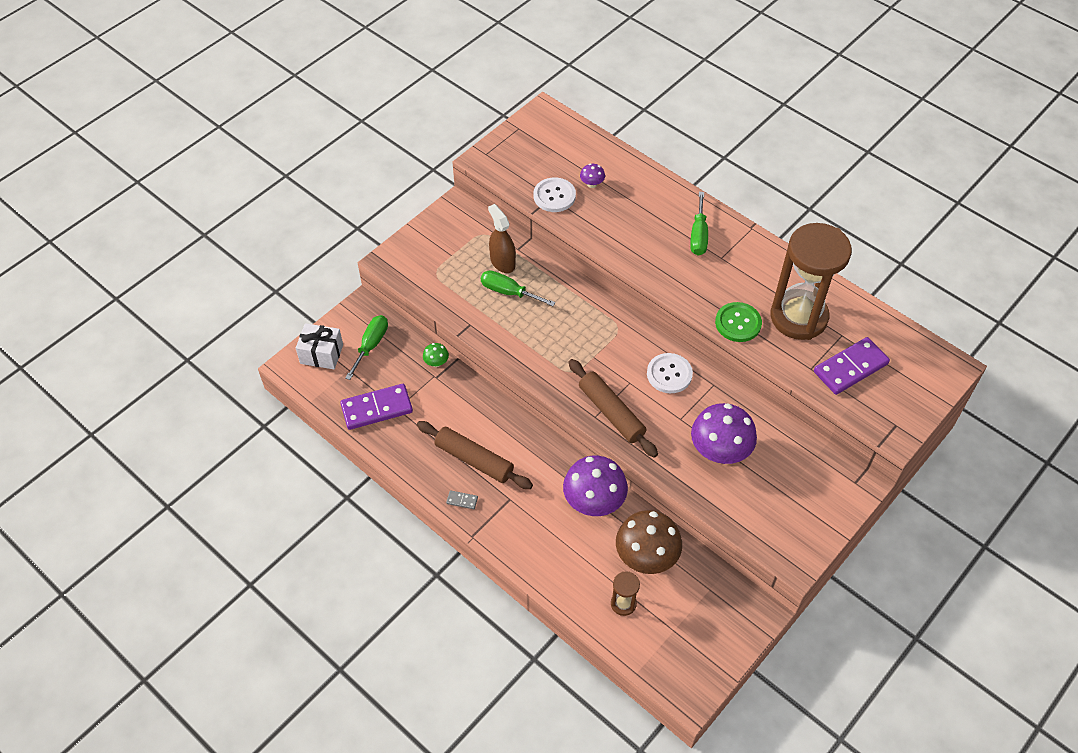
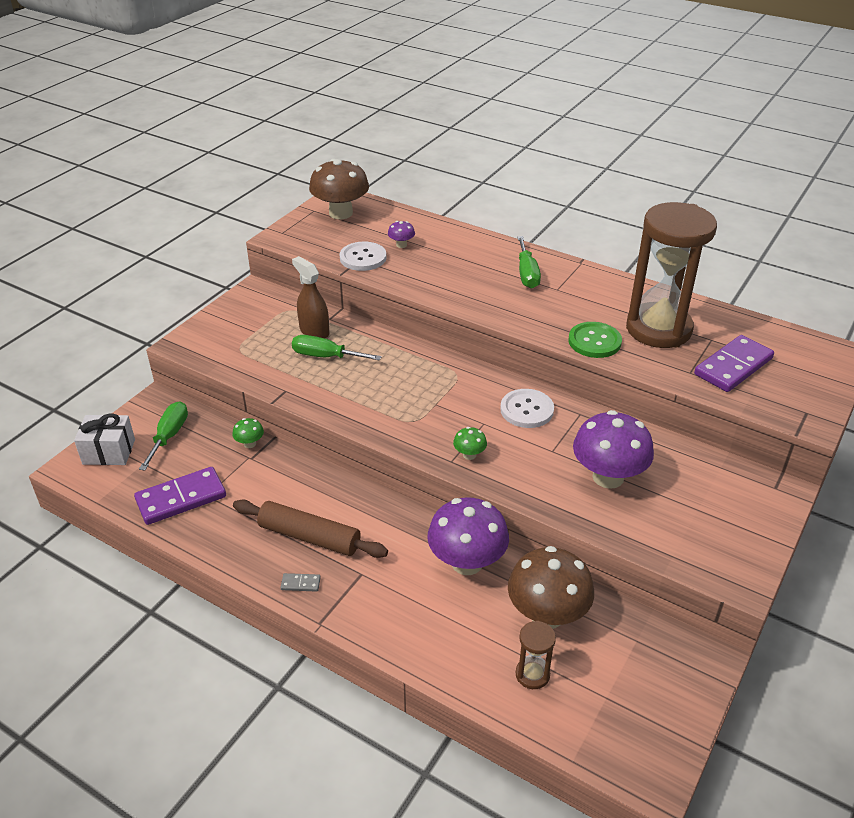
camera: 10 degrees left, 15 degrees down
(543, 135) = (341, 213): none -> brown mushroom
(611, 413) = (469, 455): brown rolling pin -> green mushroom

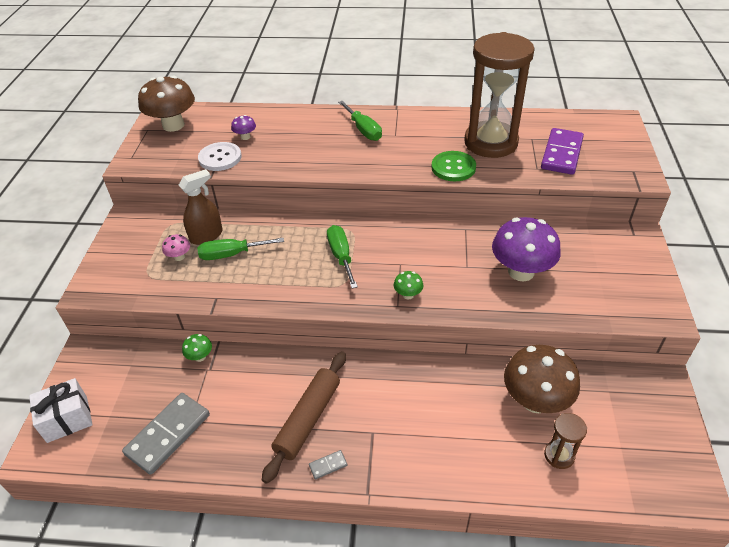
camera: 25 degrees left, 5 degrees up
(169, 436) = (119, 380): green screwdriver -> green screwdriver (341, 256)
(181, 498) = (168, 434): purple domino -> grey domino
(277, 342) = (179, 257): none -> pink mushroom
(309, 536) = (308, 419): brown rolling pin -> brown rolling pin turned 60 degrees counterclockwise
(314, 331) = (206, 236): brown spray bottle -> brown spray bottle turned 120 degrees clockwise
(467, 562) = (448, 384): purple mushroom -> none
(527, 410) = (425, 240): white button -> none

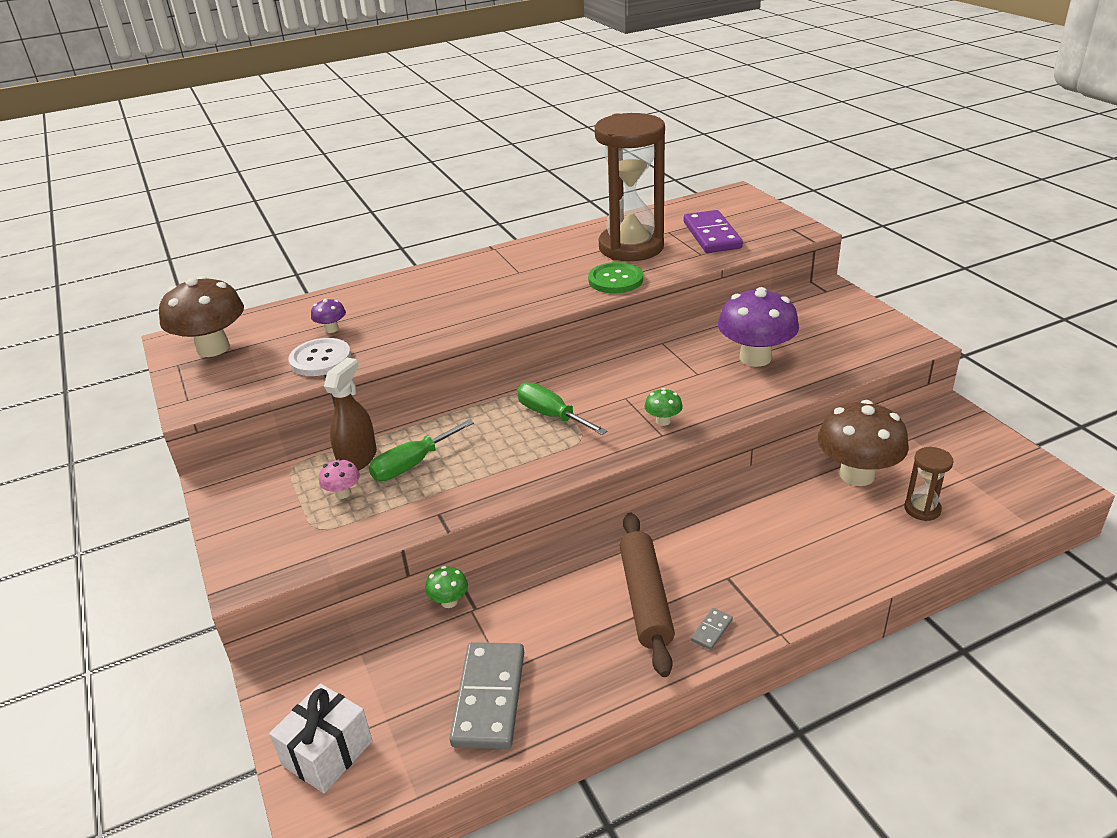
camera: 30 degrees left, 10 degrees down
(363, 130) = (476, 278): green screwdriver -> none

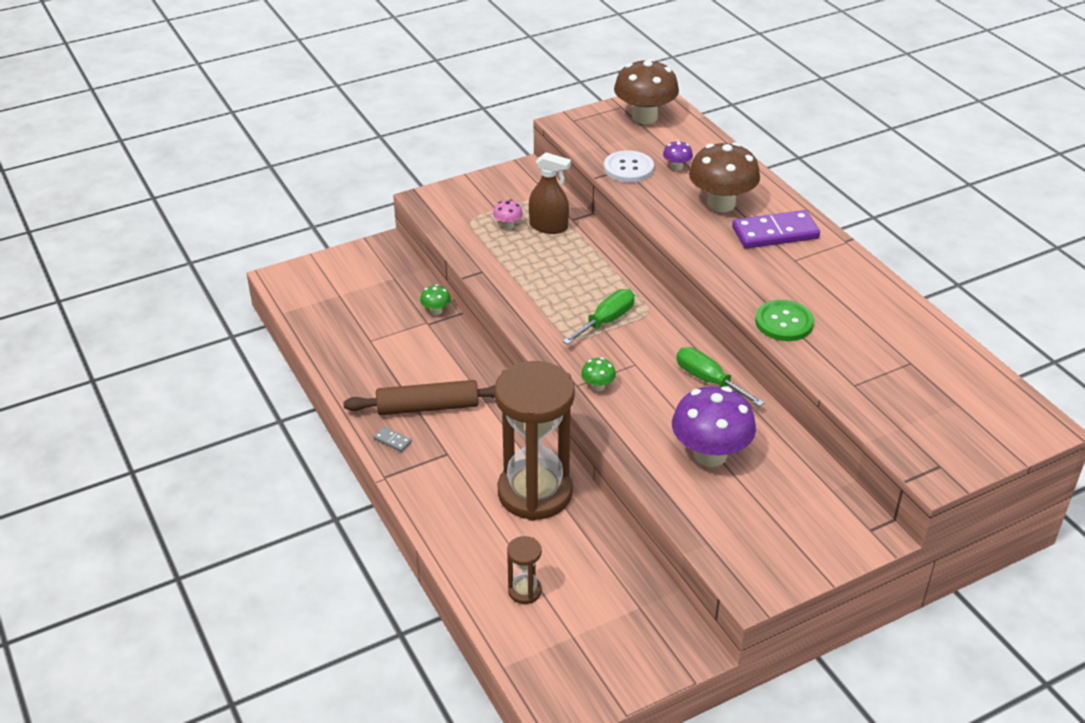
camera: 85 degrees right, 5 degrees up
(327, 753) = (318, 275): white gift -> none
(412, 464) = (541, 253): green screwdriver -> green screwdriver (708, 380)
(489, 698) = (348, 335): grey domino -> none
(631, 247) = (863, 333): brown hourglass -> brown hourglass (535, 493)
(711, 235) = (906, 396): purple domino -> purple domino (775, 233)
(857, 474) = (577, 552): brown mushroom -> brown mushroom (721, 204)

